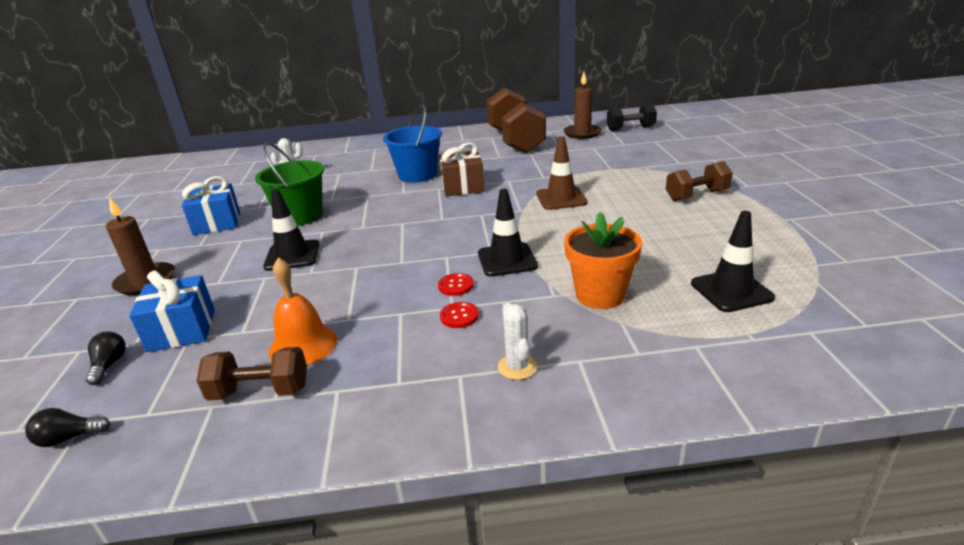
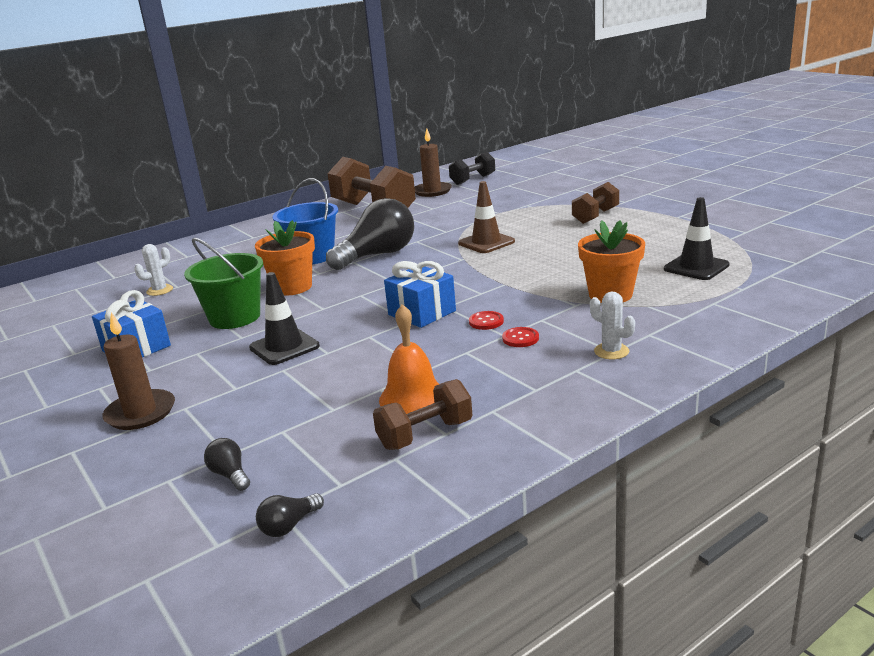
camera: 30 degrees left, 5 degrees down
(182, 330) = (264, 429): blue gift -> blue gift (422, 313)
(369, 200) = (292, 287): none -> orange flower pot
(463, 187) = (378, 255): brown gift -> black light bulb
(507, 260) = (504, 294): black traffic cone -> none

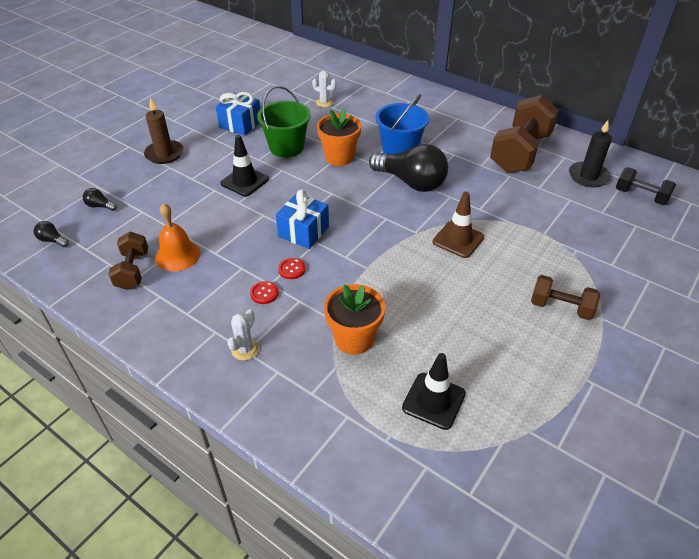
camera: 70 degrees right, 20 degrees up
(230, 475) = (100, 206): black light bulb -> black light bulb turned 105 degrees counterclockwise
(425, 434) = (133, 271): brown dumbbell -> brown dumbbell turned 45 degrees clockwise
(432, 191) = (588, 176): brown candle -> black candle

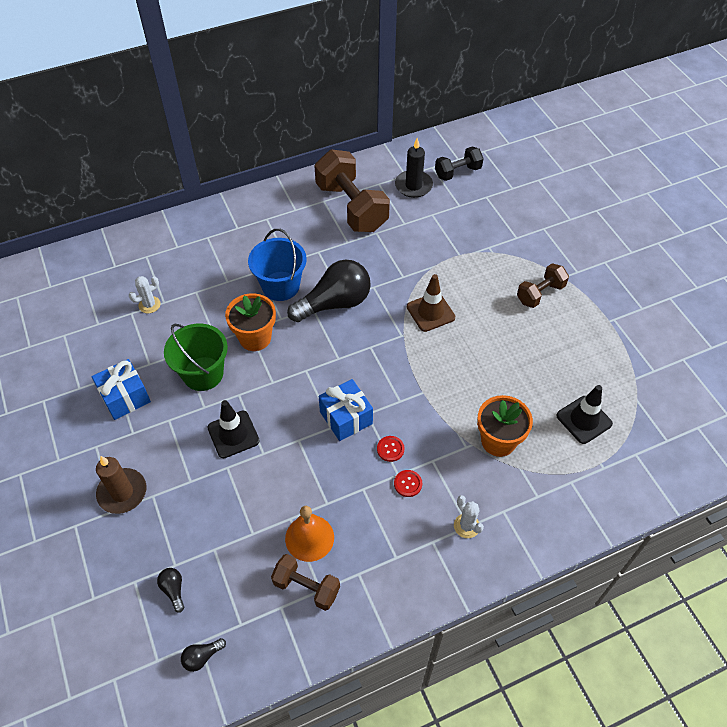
camera: 60 degrees left, 10 degrees up
(100, 206) = (173, 590): black light bulb -> black light bulb turned 105 degrees clockwise

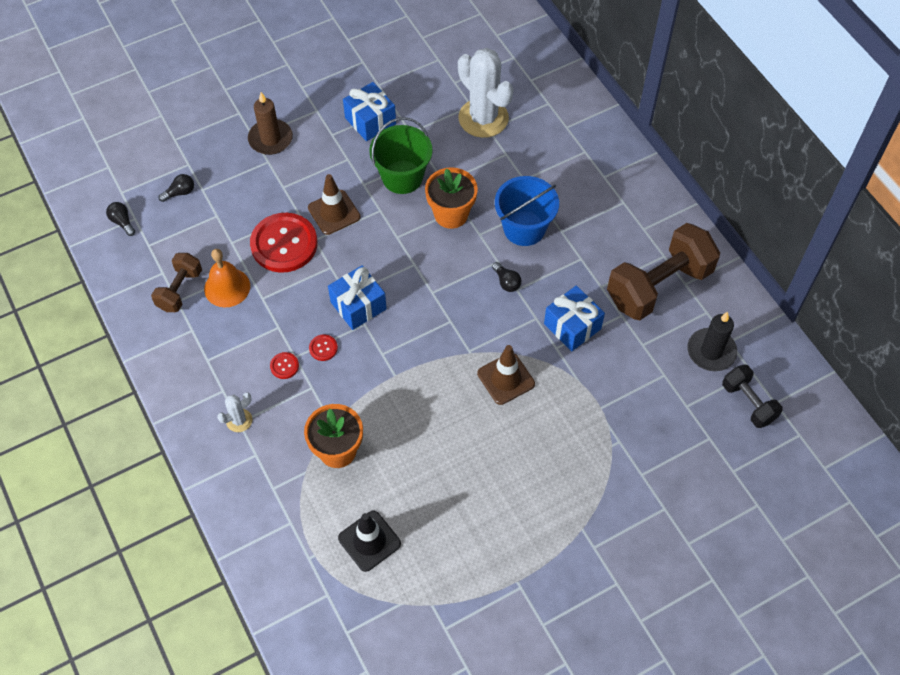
camera: 85 degrees right, 5 degrees up
(149, 305) = (483, 118): white cactus -> white cactus, size x2.21
(233, 434) = (334, 212): black traffic cone -> brown traffic cone
(264, 481) = (284, 244): none -> red button
(335, 303) = (506, 282): black light bulb -> black light bulb, size x0.40
(384, 264) = (572, 326): none -> blue gift
(540, 293) = (550, 500): brown dumbbell -> none

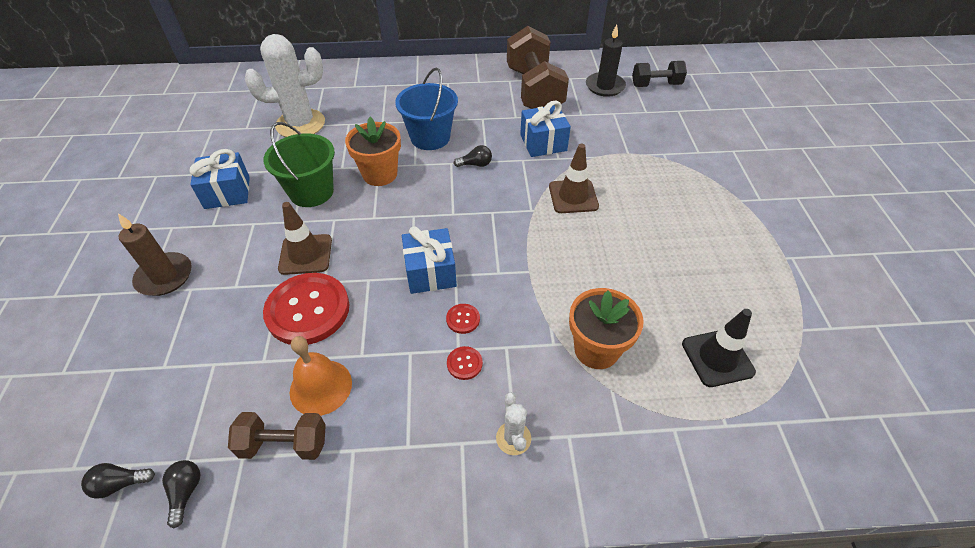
camera: 65 degrees left, 10 degrees down
(180, 192) = (144, 393): black light bulb -> black light bulb (186, 492)
(180, 290) = (284, 444): brown dumbbell -> brown dumbbell turned 45 degrees counterclockwise

